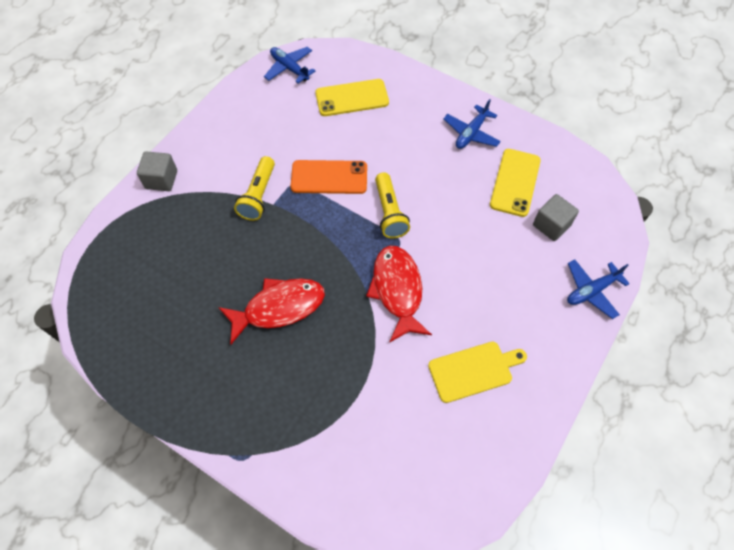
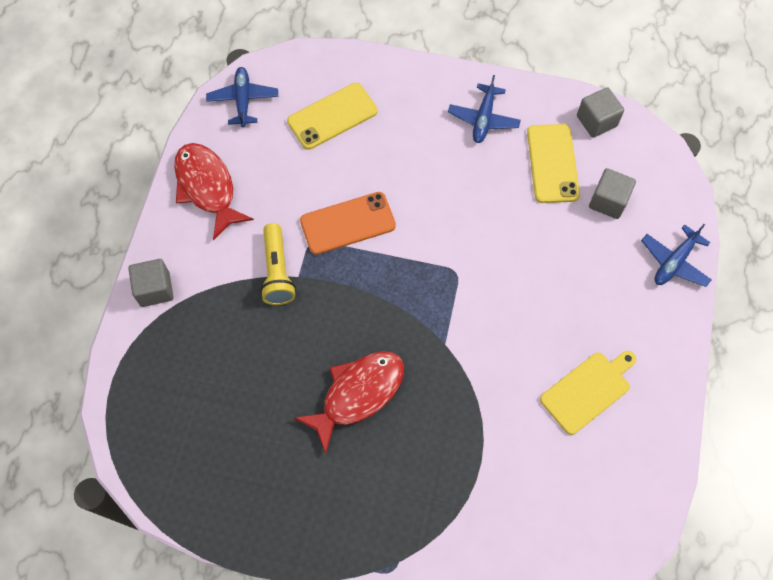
camera: 20 degrees left, 5 degrees up
(289, 68) = (243, 100): blue plane -> blue plane turned 60 degrees clockwise
(389, 212) = (432, 243): yellow flashlight -> none
(397, 290) = (476, 330): red fish -> red fish (207, 187)
(565, 161) = (596, 121): none -> grey cube

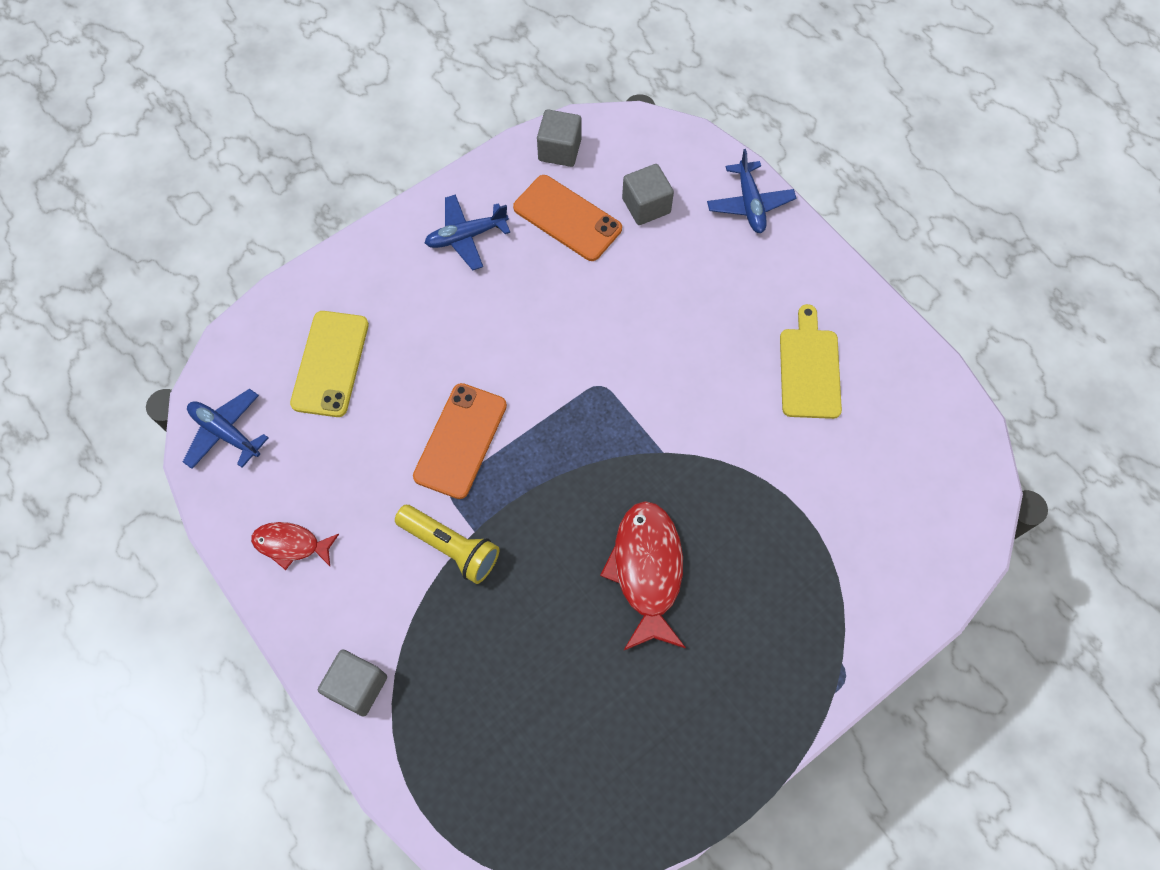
camera: 50 degrees left, 0 degrees up
(207, 187) = (291, 545): red fish -> red fish, size x0.58
(483, 119) = (466, 236): blue plane -> blue plane turned 105 degrees clockwise
(552, 163) = (567, 218): yellow phone -> orange phone

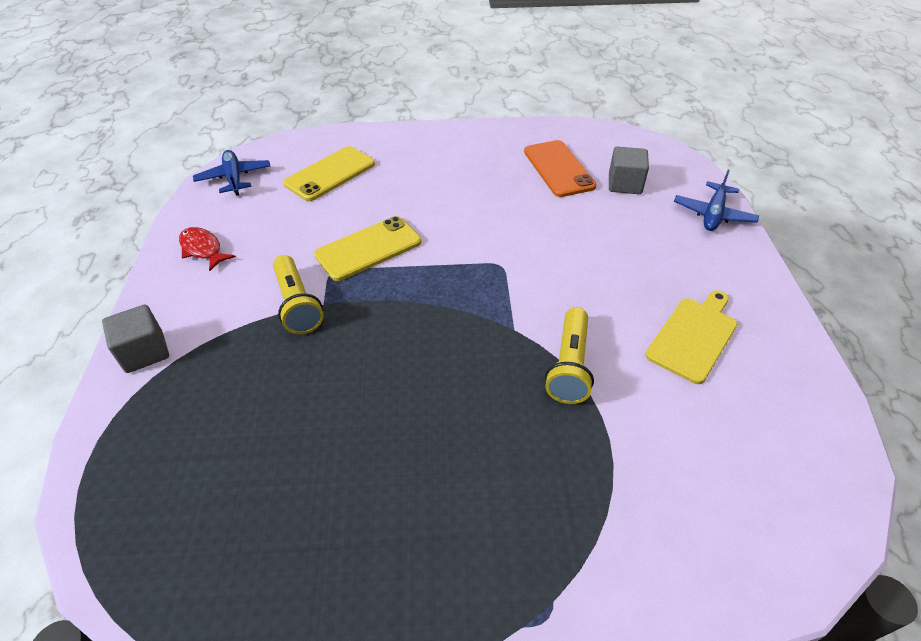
camera: 35 degrees right, 20 degrees down
(460, 440) = (368, 248): orange phone -> yellow phone
(466, 236) = (479, 151): blue plane -> none
(559, 150) = (583, 136): grey cube -> none
(647, 571) = (427, 403): red fish -> none
(732, 462) = (570, 366): none -> yellow flashlight

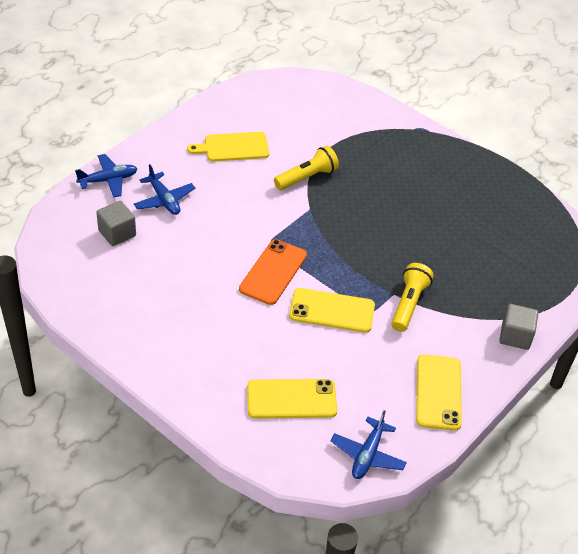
camera: 140 degrees left, 0 degrees up
(203, 249) = (438, 392): red fish -> yellow phone
(558, 169) = (134, 276): orange phone -> orange phone (273, 272)
(645, 233) = (164, 200): none -> blue plane

